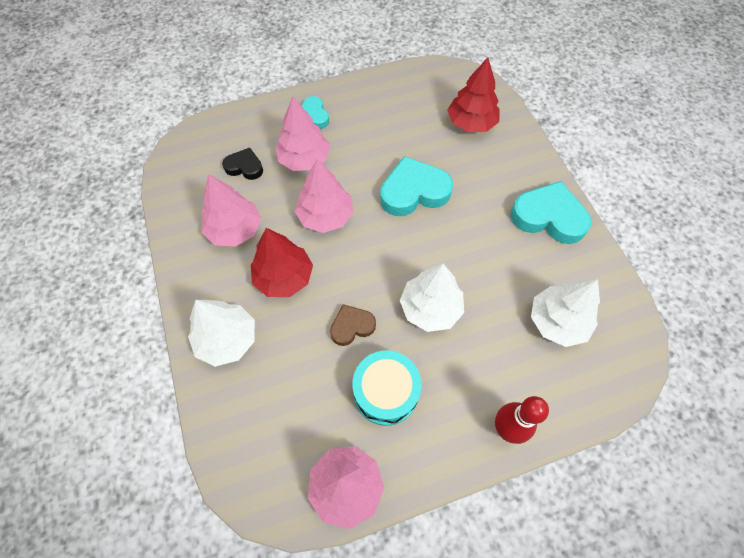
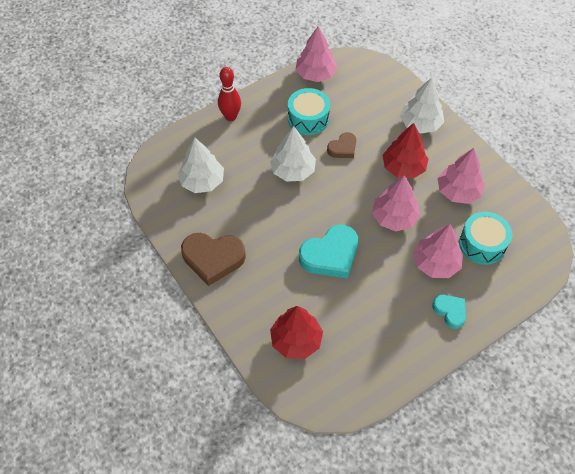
camera: 165 degrees right, 5 degrees down
(244, 167) = (482, 244): black heart -> turquoise drum
(548, 217) = (213, 259): turquoise heart -> brown heart

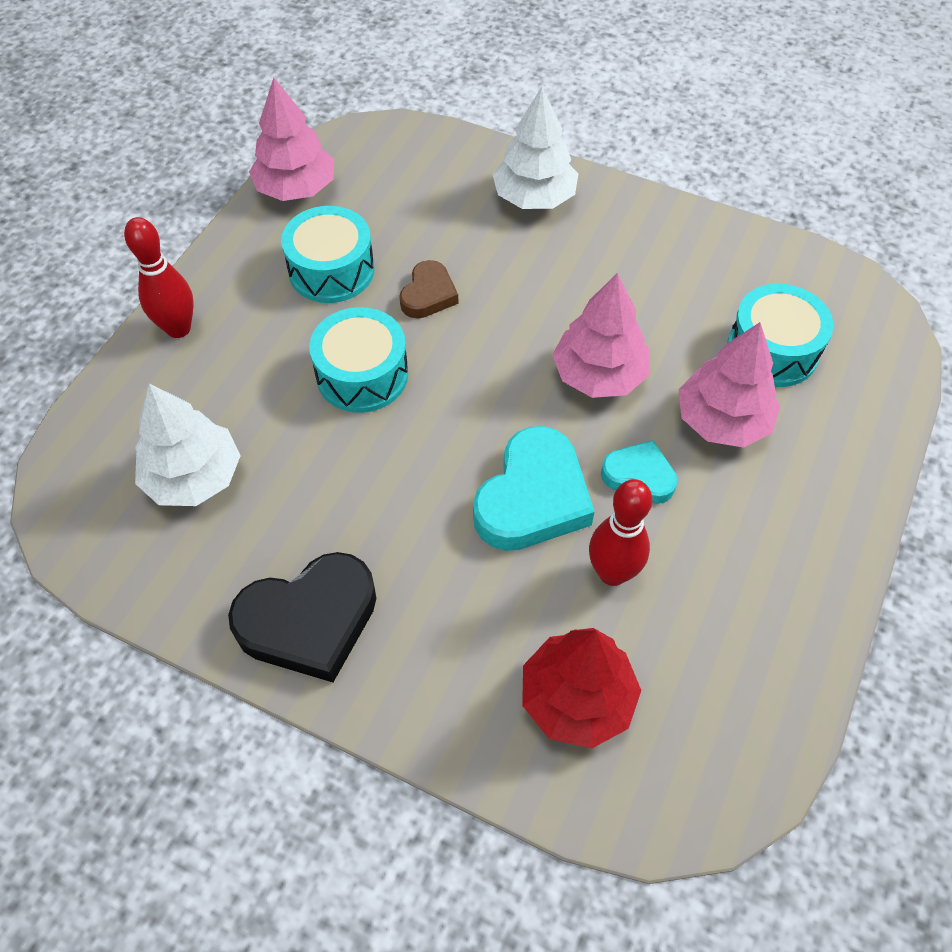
camera: 30 degrees left, 0 degrees up
(213, 259) = (309, 621): brown heart -> black heart
(293, 170) = (362, 374): white tree -> turquoise drum
(343, 301) = (612, 573): none -> red bowling pin
(403, 167) = (556, 282): red tree -> none
(450, 311) = (804, 493): turquoise heart -> turquoise heart (639, 476)
(458, 191) = (672, 281): pink tree -> none

